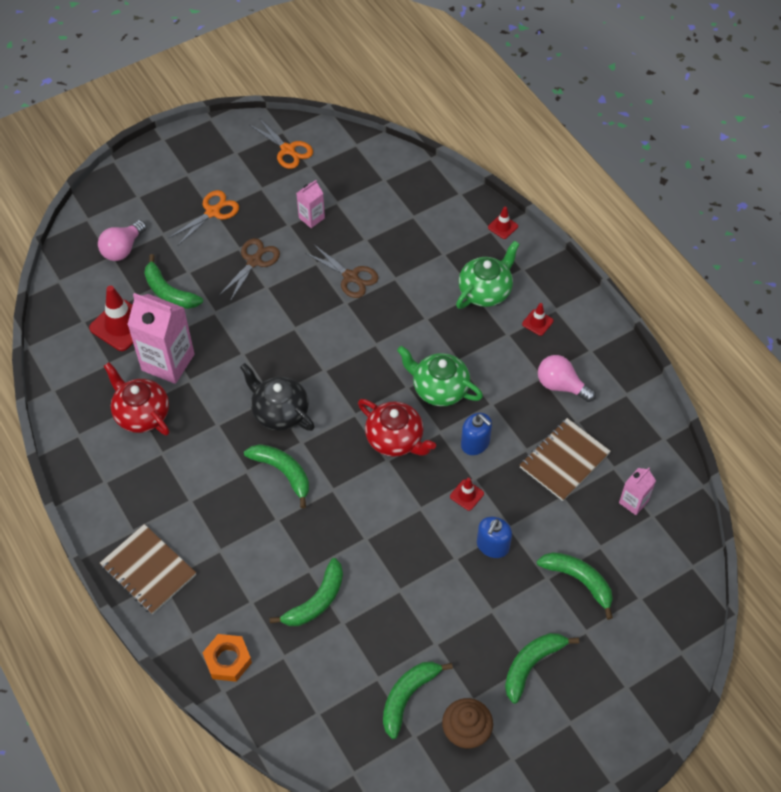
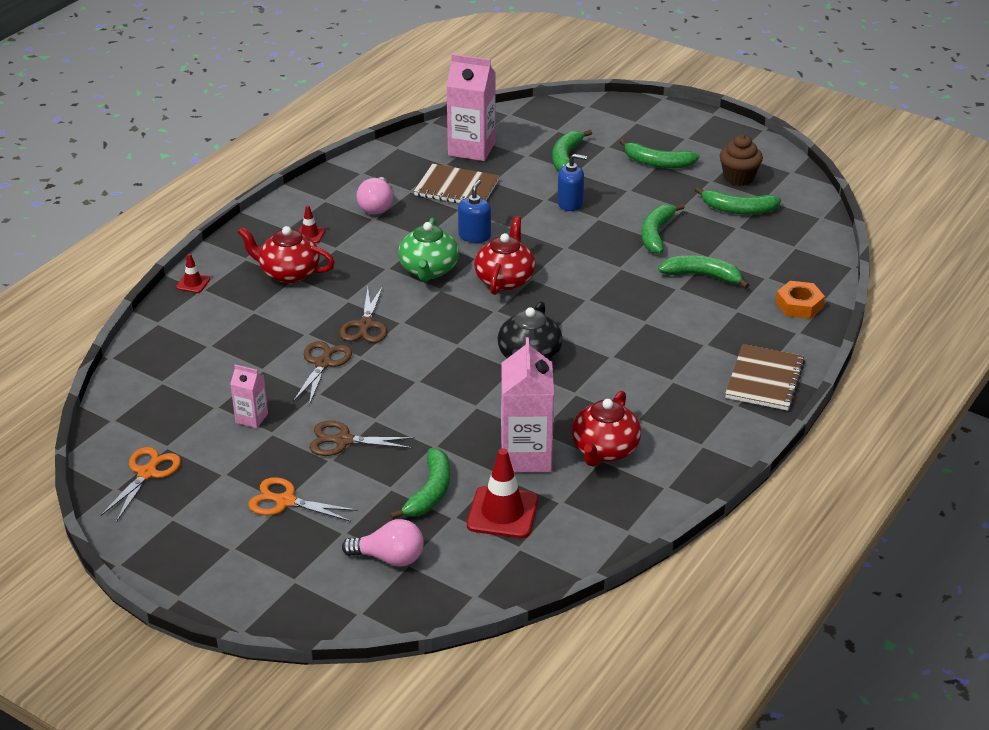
camera: 115 degrees left, 20 degrees down
(283, 472) = (594, 334): green banana -> green banana (656, 234)
(384, 318) = (365, 326): none -> brown scissors
(466, 495) = (532, 227): red traffic cone -> none
(485, 291) = (288, 273): green teapot -> red teapot
(633, 502) = (471, 149): pink carton -> pink carton, size x1.96

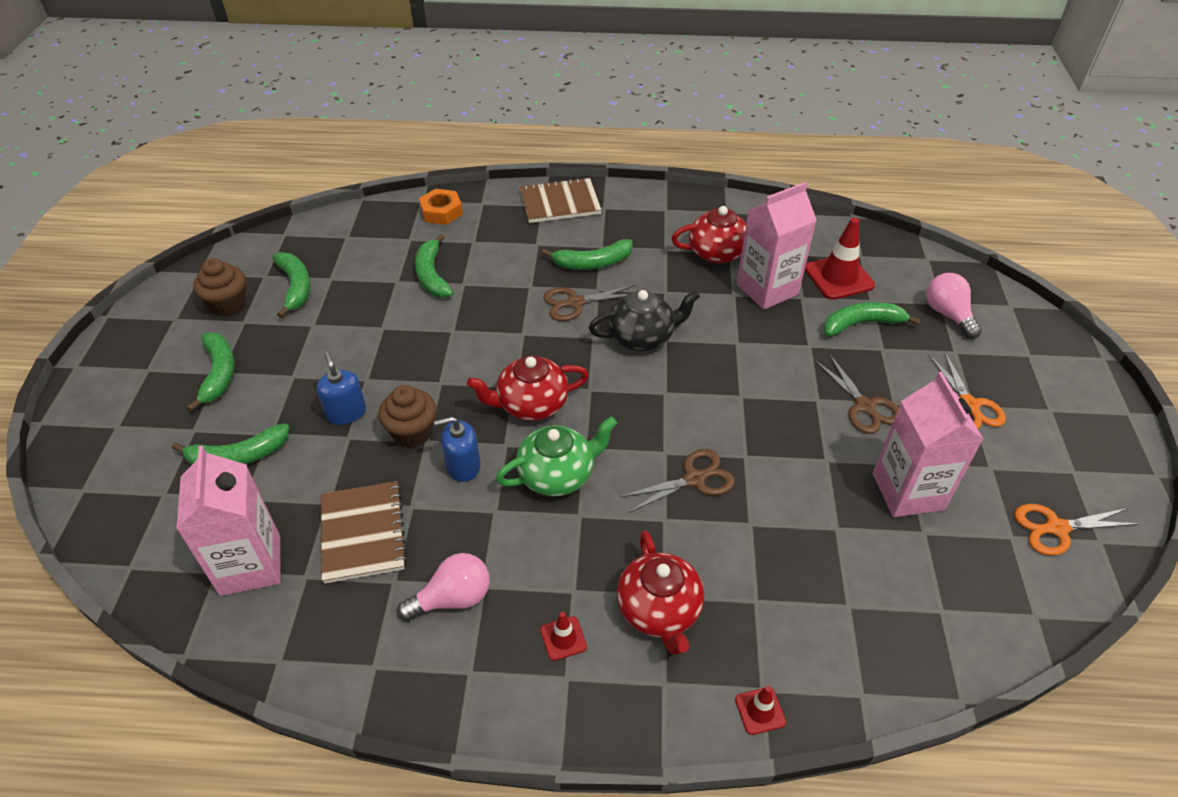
camera: 120 degrees left, 10 degrees up
(251, 418) = (908, 491): pink carton -> pink carton, size x1.96
(323, 363) = (781, 481): brown scissors -> brown scissors (574, 303)
(525, 224) = (412, 432): none -> brown cupcake
(656, 234) = (375, 326): green banana -> green banana (593, 263)

